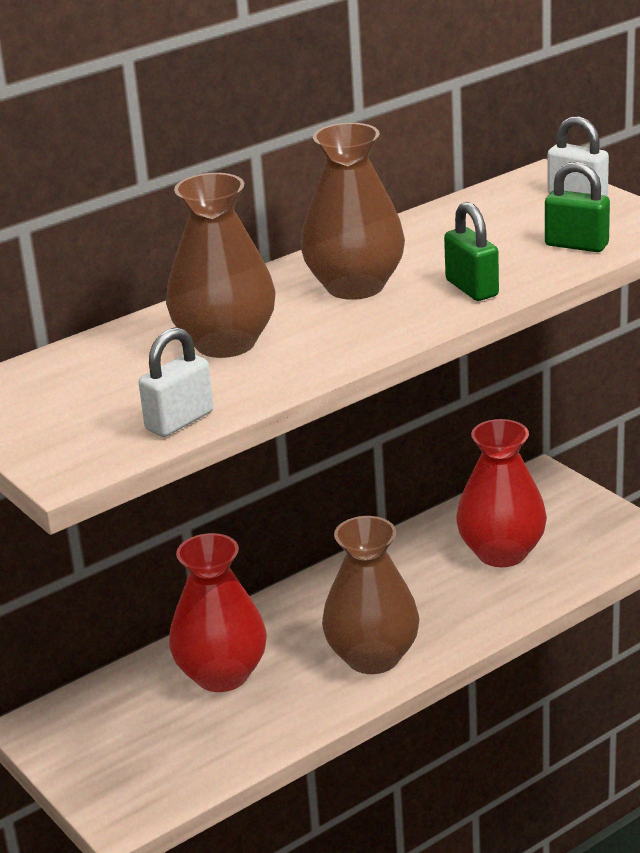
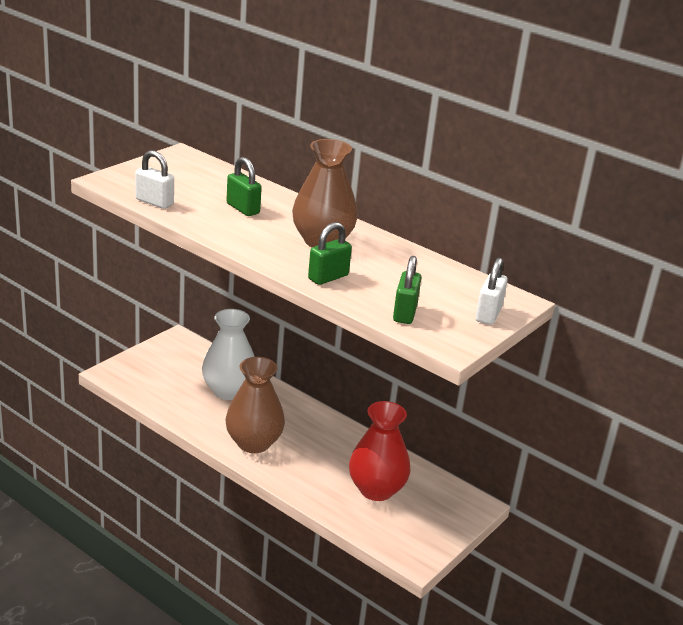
camera: 70 degrees right, 0 degrees up
(222, 675) = (228, 391): red vase -> white vase
(225, 343) = (243, 208): brown vase -> green padlock

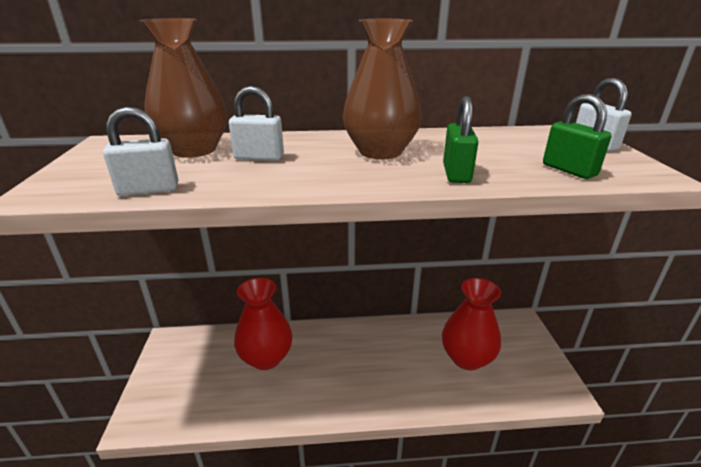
camera: 40 degrees left, 0 degrees up
(228, 391) = (266, 358): white vase -> red vase
(243, 208) = (259, 157): green padlock -> white padlock
(253, 443) = (344, 390): brown vase -> brown vase (194, 150)

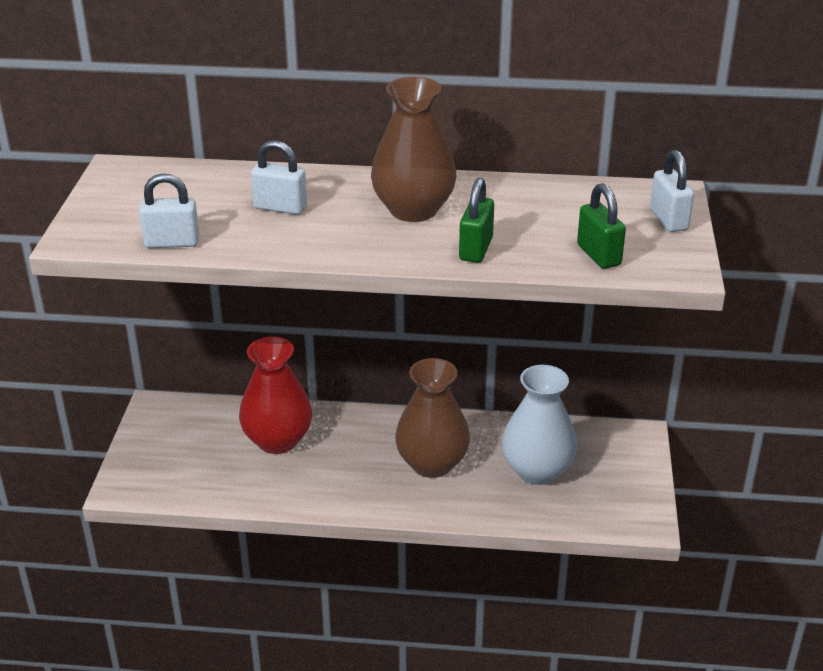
camera: 10 degrees right, 5 degrees up
(194, 150) = (212, 190): brown vase -> brown vase (432, 464)
(467, 358) = (537, 471): red vase -> white vase

